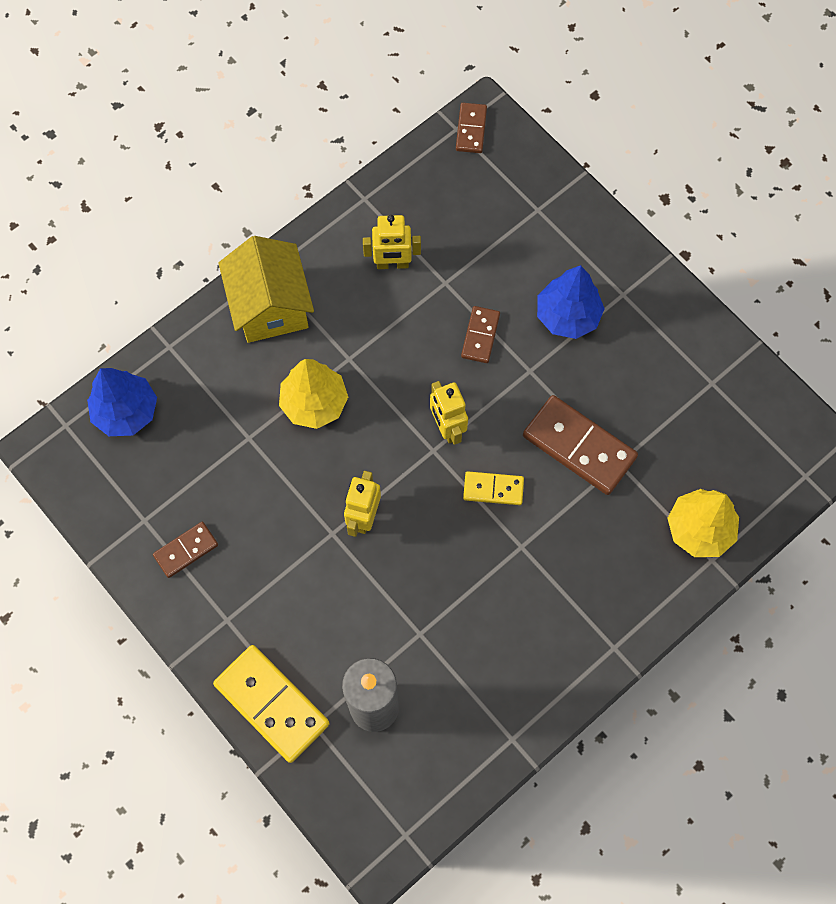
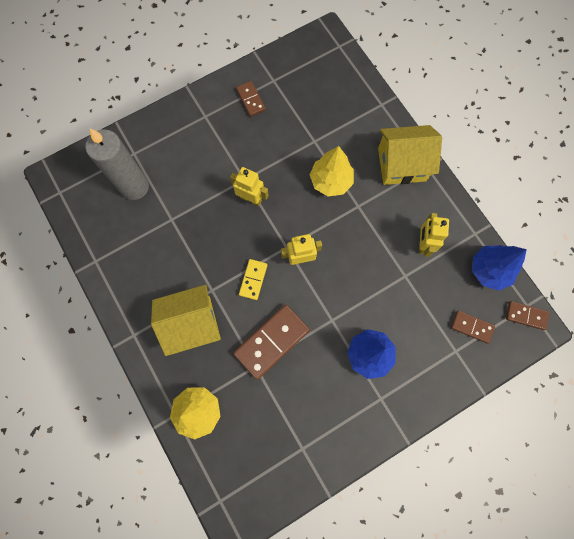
camera: 100 degrees right, 5 degrees up
(126, 411) = (342, 77): blue tree -> blue tree (489, 270)
(272, 704) = (151, 133): yellow domino -> none
(480, 336) = (362, 292): brown domino -> brown domino (472, 327)
(578, 564) = (192, 323): none -> yellow house

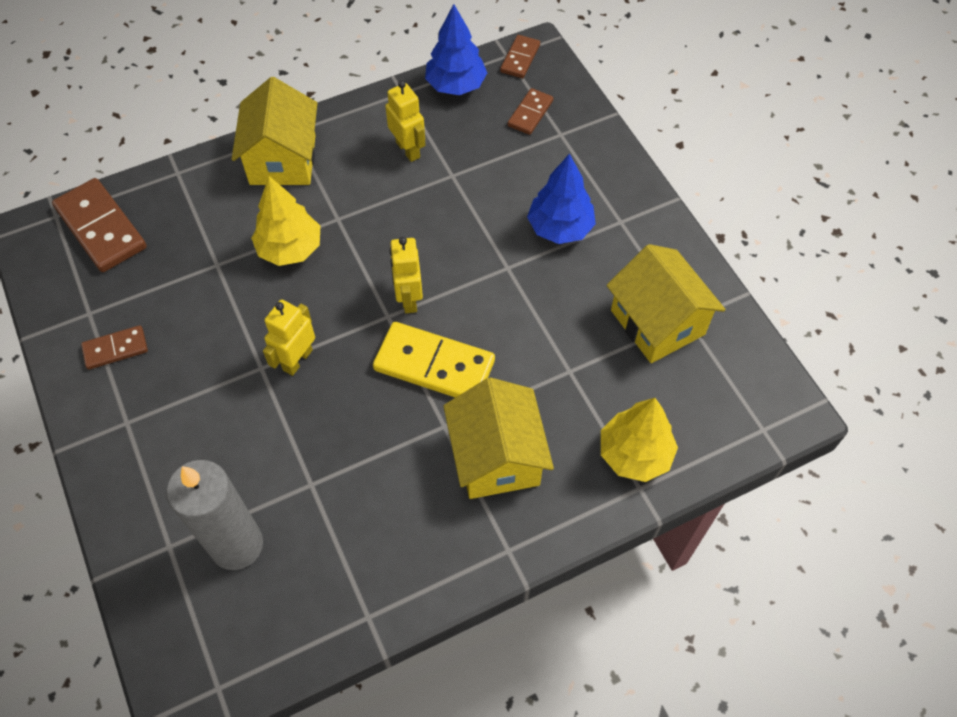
camera: 85 degrees left, 15 degrees down
(253, 280) = (434, 365): yellow domino -> yellow domino, size x1.82
(272, 342) = (534, 346): brown domino -> brown domino (101, 228)
(297, 426) = (657, 322): none -> yellow house
(423, 244) = (408, 149): yellow robot -> yellow robot turned 135 degrees counterclockwise

